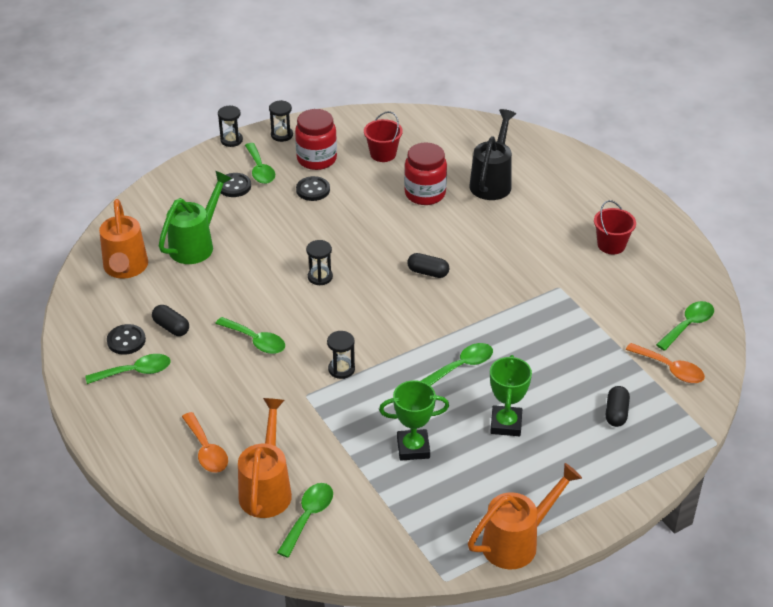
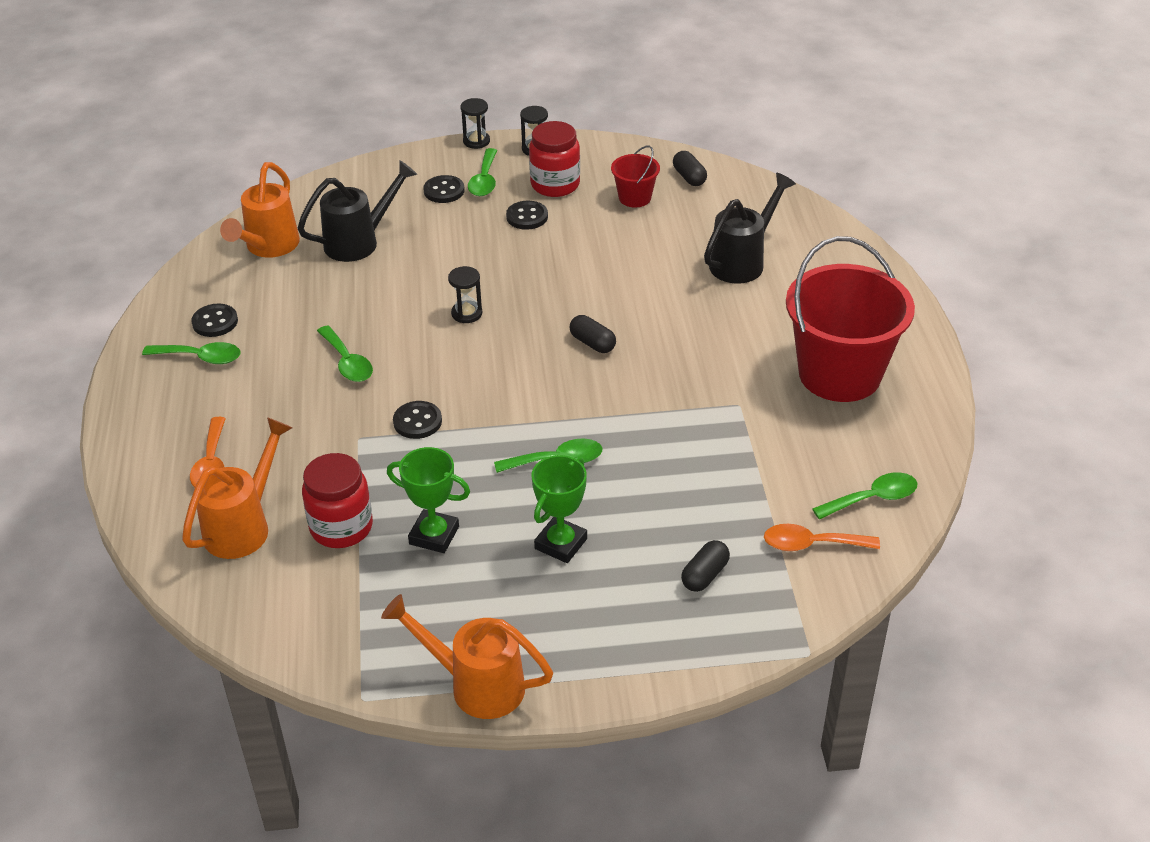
camera: 25 degrees right, 0 degrees up
(171, 327) = (270, 322): black capsule -> black capsule (689, 177)
(196, 244) = (359, 242): green watering can -> black watering can
(308, 516) = (265, 572): green spoon -> none
(341, 369) = (417, 421): black hourglass -> black button
(425, 194) = (652, 254): red jar -> red jar (341, 527)
(517, 542) = (476, 685): orange watering can -> orange watering can turned 150 degrees counterclockwise
(611, 245) = (839, 374): red bucket -> red bucket, size x2.21
(670, 369) = (811, 544): orange spoon -> orange spoon turned 120 degrees clockwise

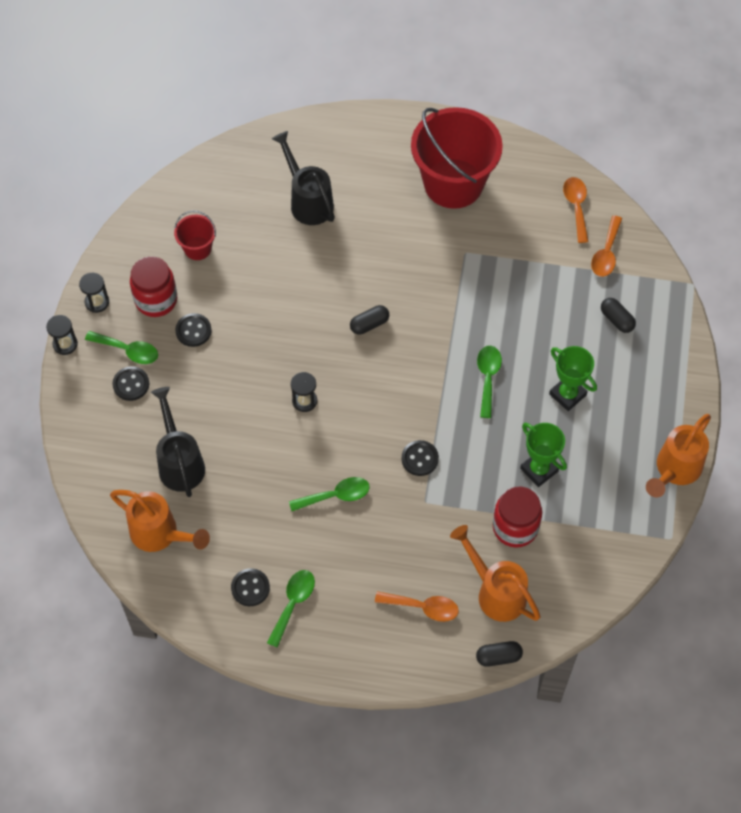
camera: 75 degrees left, 20 degrees up
(434, 535) = (539, 470): green trophy -> green trophy turned 75 degrees counterclockwise
(689, 177) = (185, 203): black capsule -> black capsule (498, 657)
(872, 498) = (576, 207): green spoon -> orange spoon

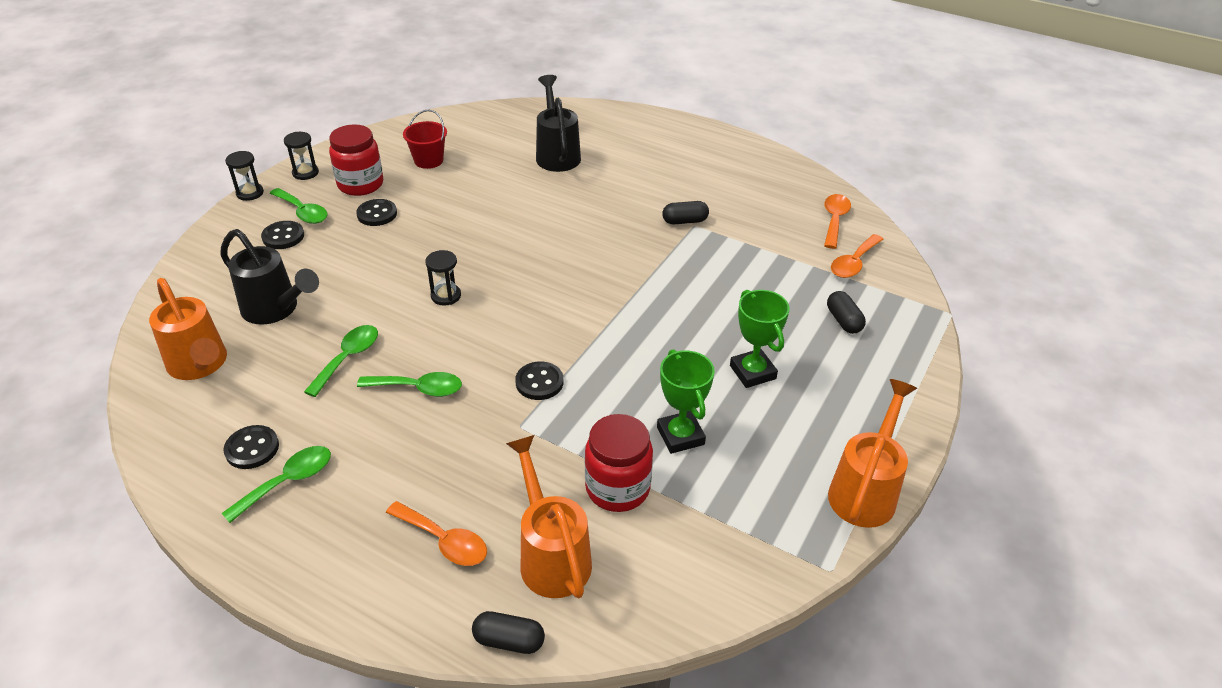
camera: 20 degrees right, 20 degrees down
(179, 462) = (275, 310): black watering can -> black watering can turned 120 degrees clockwise
(369, 324) = (558, 254): black capsule -> black capsule (685, 221)
(453, 183) = (710, 175): red bucket -> none
(488, 378) = (663, 331): green spoon -> green spoon (348, 358)
(675, 470) = (865, 490): orange watering can -> orange watering can turned 150 degrees clockwise

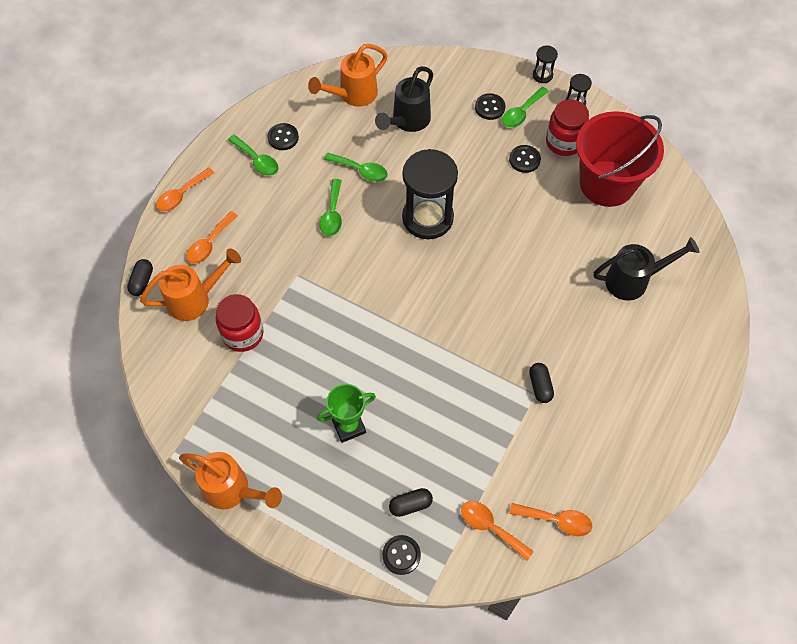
camera: 90 degrees right, 20 degrees up
(330, 590) = (181, 195): none -> orange spoon
(428, 160) = (607, 183): red bucket -> red bucket, size x2.21
(446, 296) = (427, 218): black hourglass -> black hourglass, size x2.30
(539, 382) = (338, 284): black button -> black button (401, 555)
(680, 436) = (286, 373): green trophy -> none

